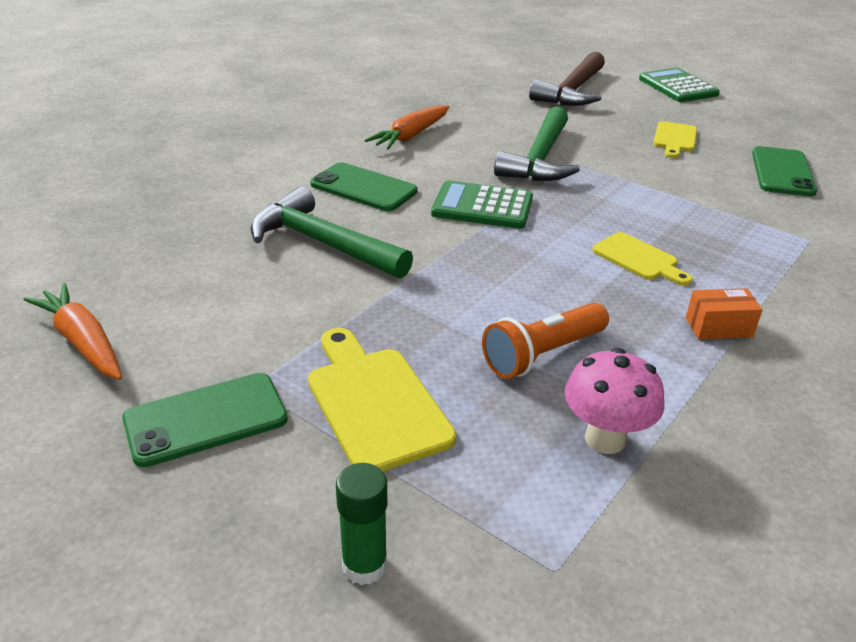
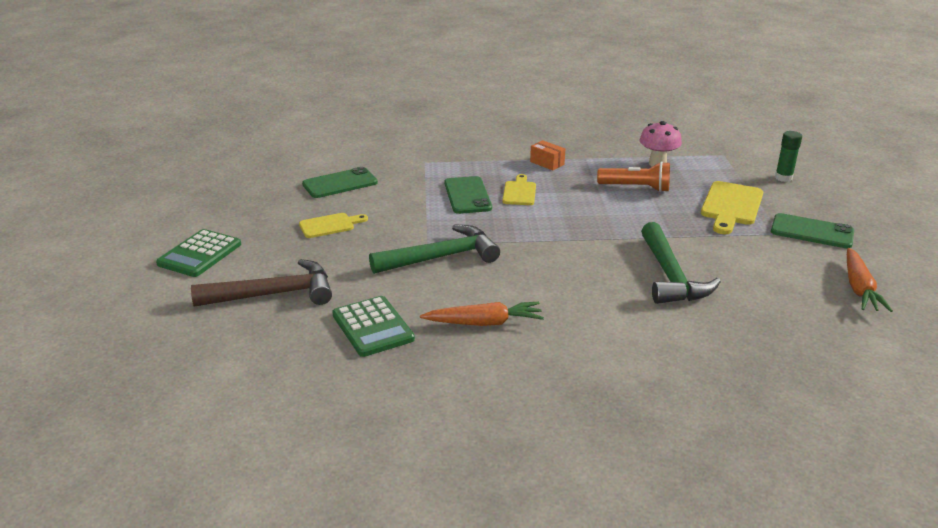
camera: 130 degrees left, 5 degrees down
(363, 188) = (592, 298): green phone -> green phone (467, 195)
(482, 206) = (541, 249): green calculator -> green calculator (372, 327)

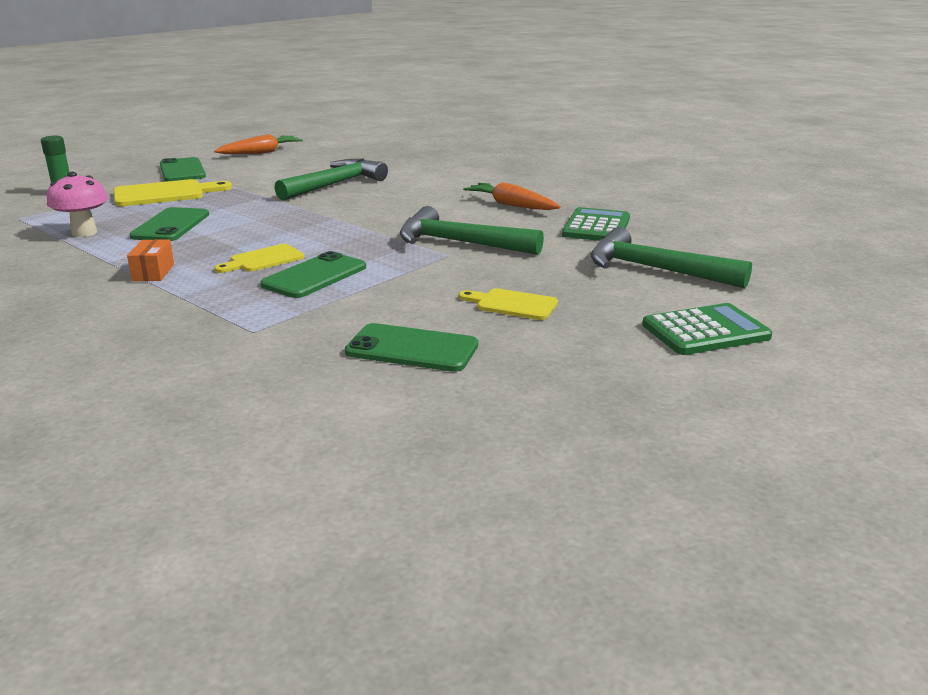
camera: 135 degrees left, 5 degrees down
(274, 294) = (654, 269): brown hammer -> green hammer
(636, 188) = (171, 225): orange flashlight -> green phone

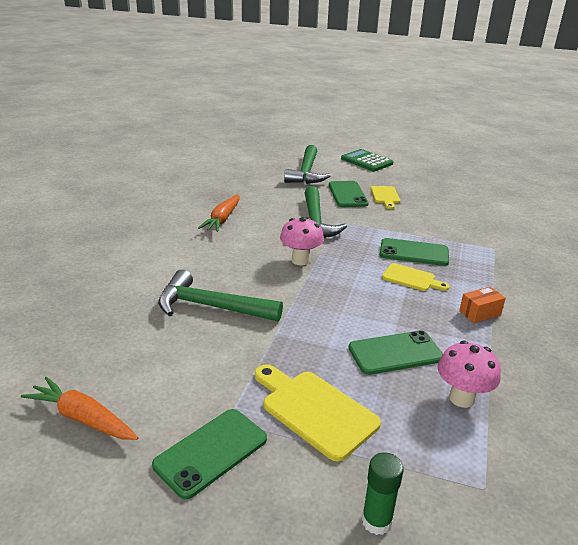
camera: 115 degrees left, 5 degrees up
(372, 222) = (300, 260): none -> pink mushroom
(412, 349) = (456, 208): green phone -> green phone (347, 194)
(596, 227) = (249, 190): green calculator -> none

